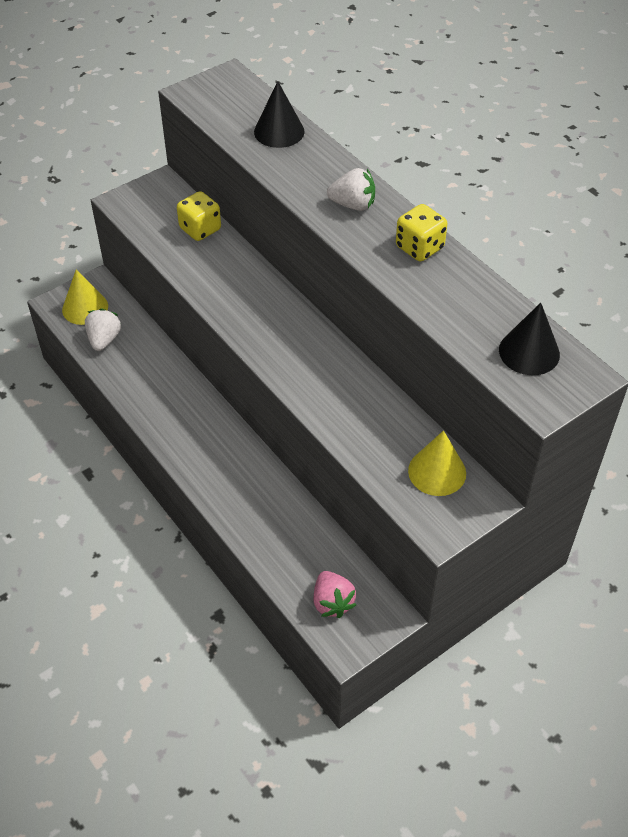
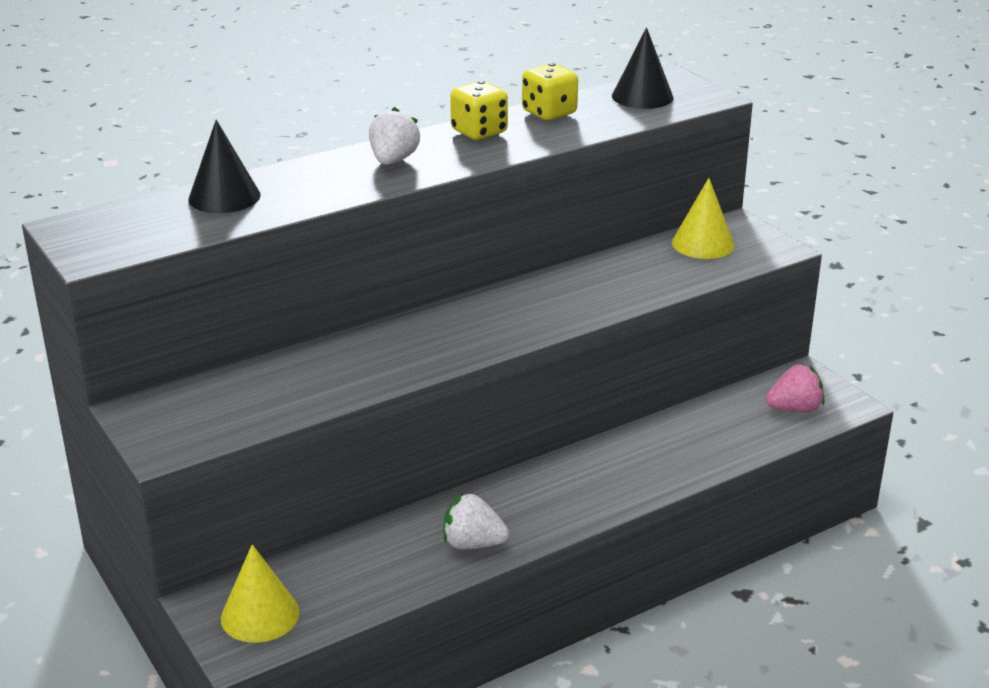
camera: 85 degrees left, 20 degrees down
(104, 339) = (339, 591): white strawberry -> white strawberry (472, 544)
(200, 229) = (261, 377): yellow dice -> yellow dice (549, 113)

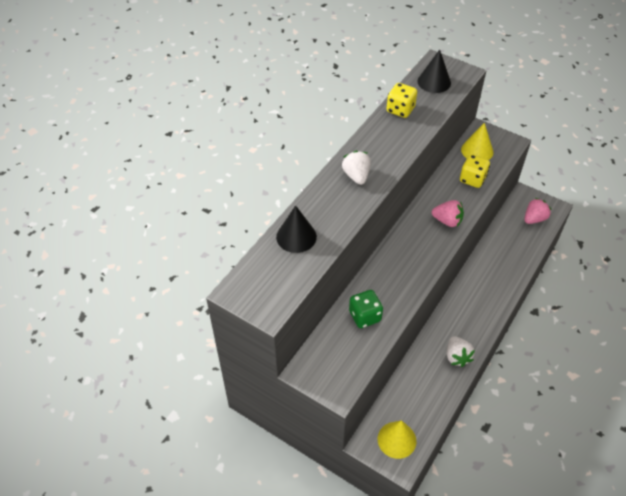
camera: 25 degrees left, 20 degrees up
(299, 378) = (365, 316): none -> green dice
(472, 544) = (457, 357): white strawberry -> white strawberry turned 90 degrees counterclockwise
(479, 132) = (379, 137): yellow dice -> yellow dice (472, 179)
(560, 309) = (447, 221): none -> pink strawberry

